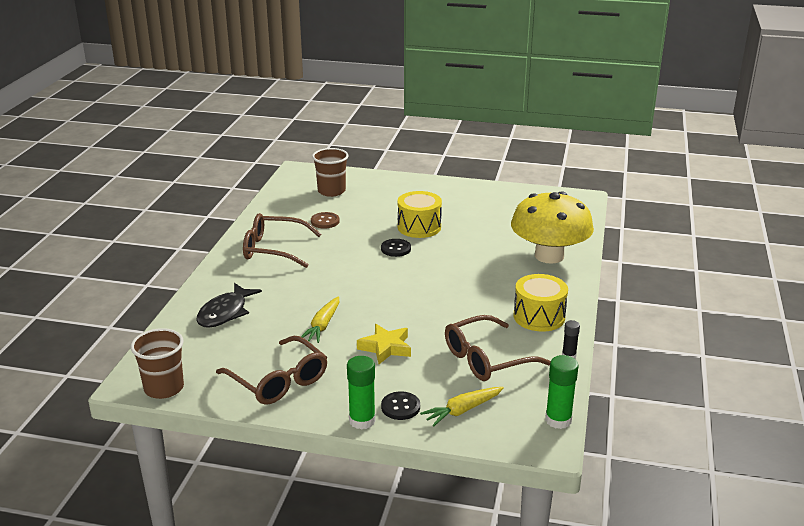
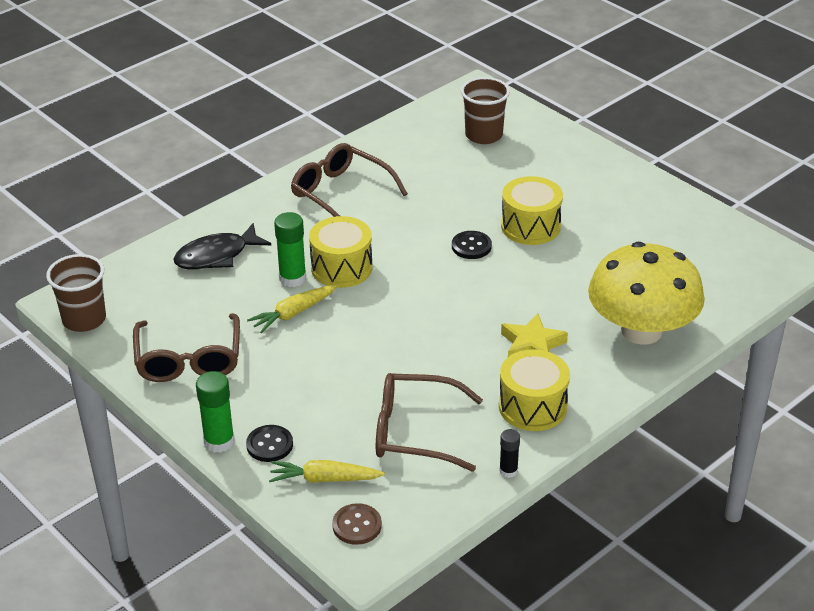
camera: 35 degrees right, 10 degrees up
(325, 221) = (432, 176): brown button -> brown button (357, 525)
(325, 288) = (341, 268): none -> yellow drum
(385, 348) = (327, 369): yellow star -> yellow star (532, 345)
(558, 420) = (407, 539): green glue stick -> green glue stick (292, 278)

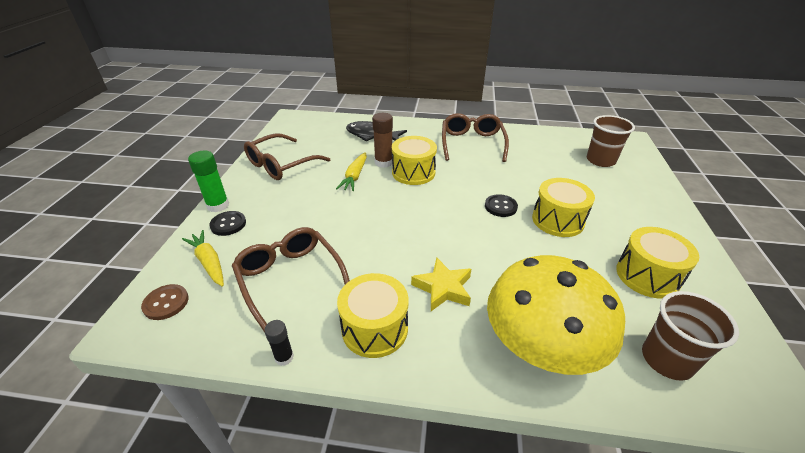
camera: 50 degrees right, 0 degrees up
(84, 319) = (283, 127): brown cup -> brown cup (667, 359)
(292, 278) = (383, 162): green glue stick -> brown glue stick
(293, 313) = (355, 176): yellow carrot -> yellow carrot turned 90 degrees counterclockwise
(642, 229) = (647, 275): none -> yellow drum

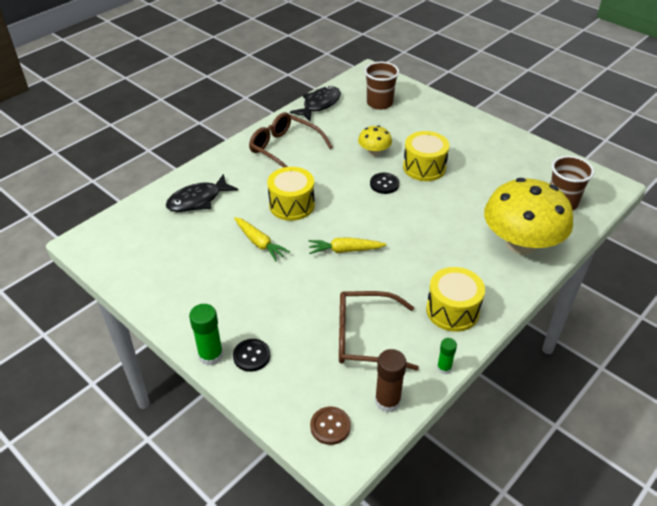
camera: 55 degrees left, 5 degrees up
(209, 262) = (298, 384): yellow carrot -> yellow carrot (345, 250)
(281, 165) = (182, 285): brown glasses -> none
(284, 357) = (444, 368): black glue stick -> green glue stick
(383, 162) = (256, 215): brown glue stick -> brown glue stick (387, 401)
(443, 288) = (442, 259): yellow star -> none
(533, 184) = (374, 152): none -> yellow mushroom
(547, 136) = (319, 104): none -> black fish
(647, 275) = (503, 166): yellow drum -> none

